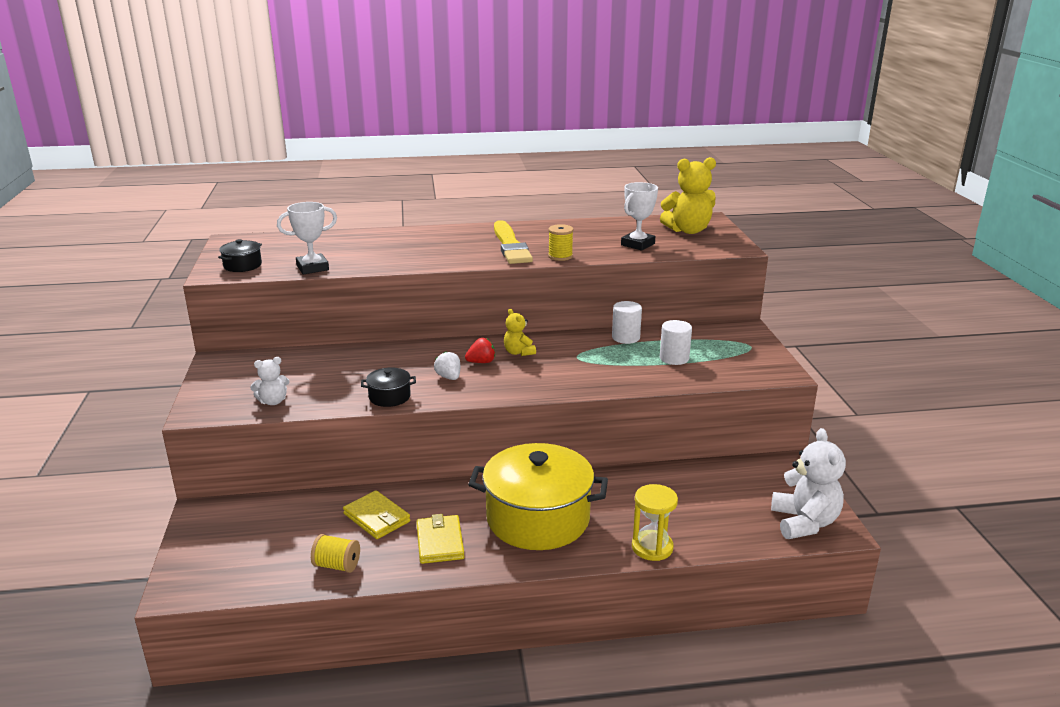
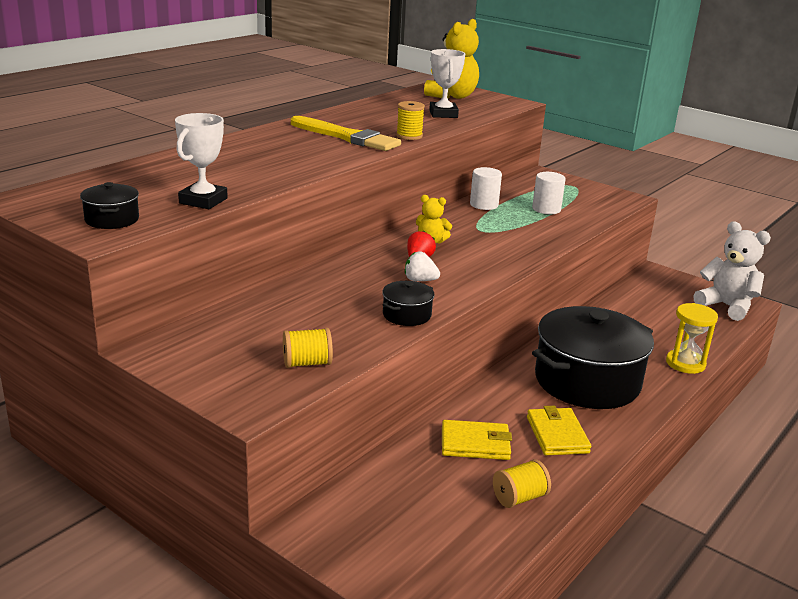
camera: 45 degrees left, 0 degrees up
(273, 401) = (307, 363): white teddy bear -> yellow spool
(439, 542) = (557, 435): yellow wallet -> yellow wallet turned 45 degrees clockwise
(538, 518) = (587, 381): yellow pot -> black pot

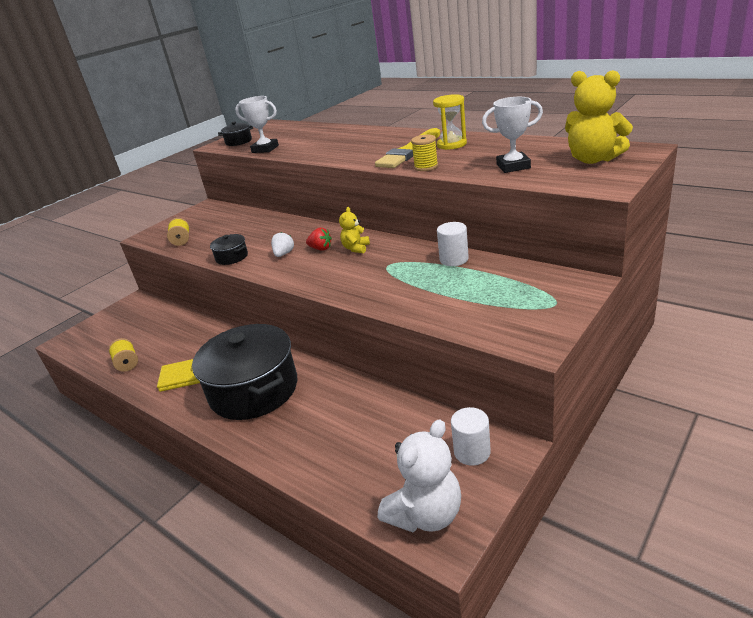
camera: 95 degrees right, 5 degrees up
(475, 444) = (186, 343): yellow wallet -> none
(546, 209) = (459, 292): white cylinder -> white cylinder (472, 452)
(685, 363) = (280, 457): yellow hourglass -> yellow hourglass (451, 144)

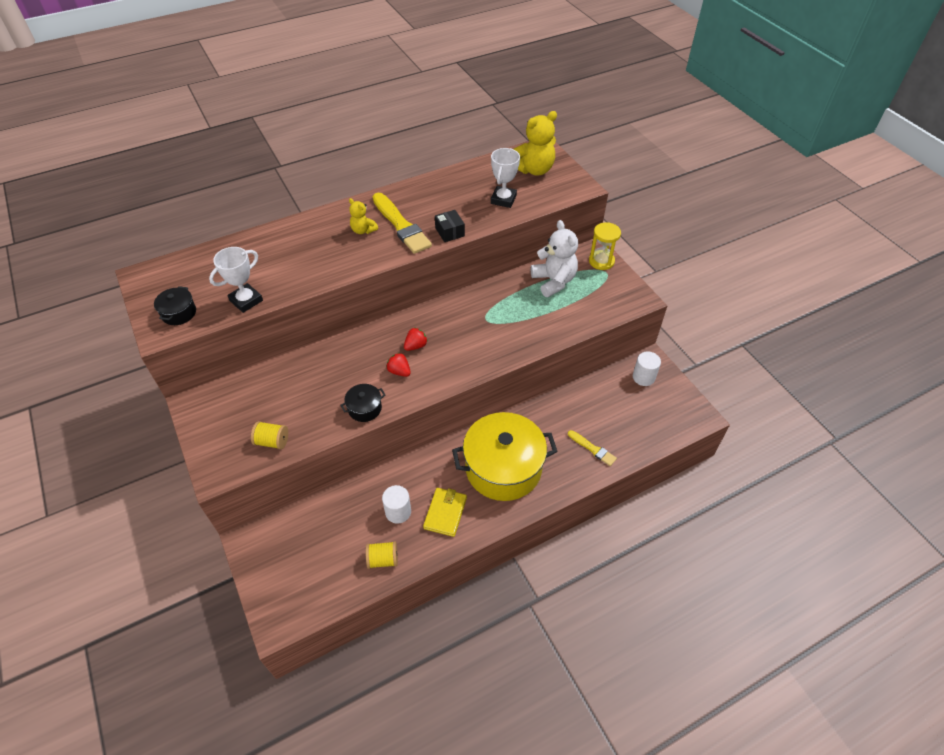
camera: 70 degrees left, 20 degrees up
(254, 390) = (503, 468): black pot -> yellow pot
(284, 254) = (399, 371): white strawberry -> red strawberry
(315, 447) = (593, 449): none -> yellow brush
(356, 248) = (439, 326): yellow teddy bear -> yellow teddy bear (363, 230)
(425, 514) = (677, 416): white teddy bear -> white teddy bear (554, 281)
(426, 167) = (450, 232): yellow spool -> black box
(451, 144) = (417, 202): yellow hourglass -> yellow hourglass (601, 261)
(454, 259) = (512, 286): white cylinder -> white cylinder (398, 512)

